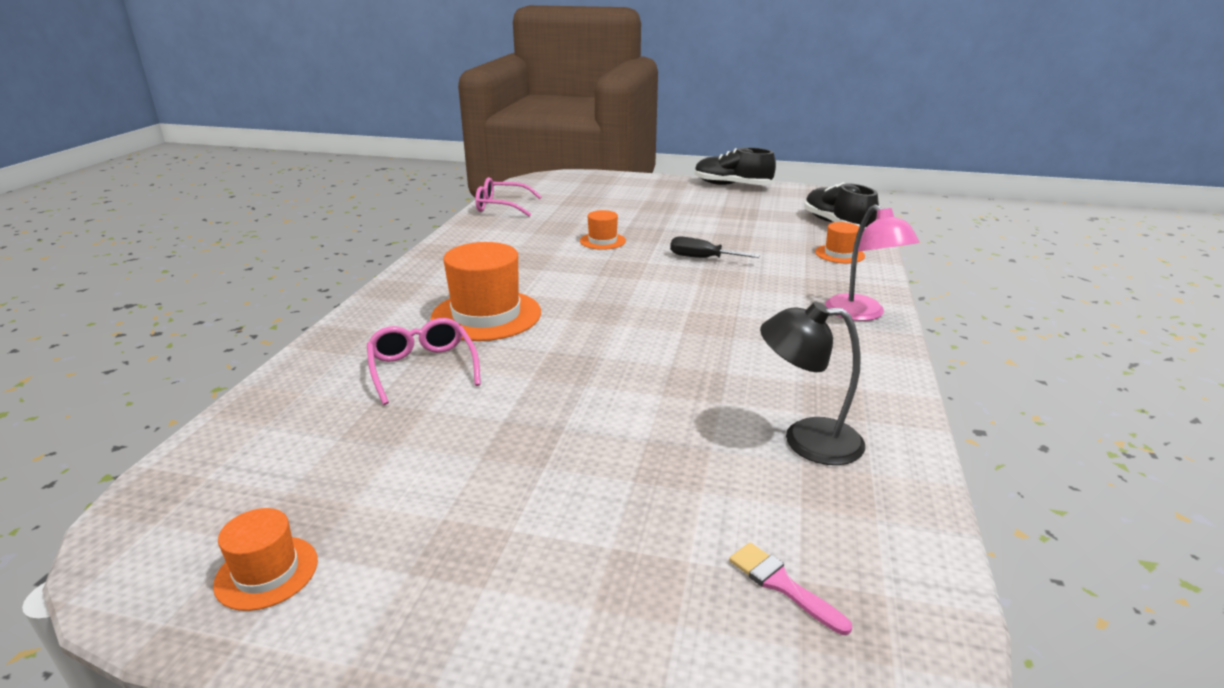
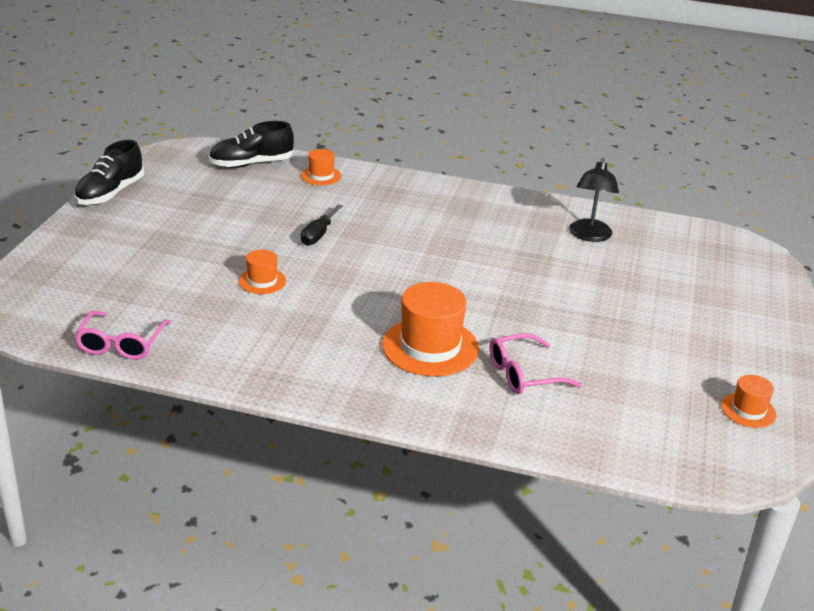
camera: 90 degrees left, 5 degrees up
(782, 585) = (702, 261): pink brush -> none
(862, 314) = (432, 189): pink lamp -> none

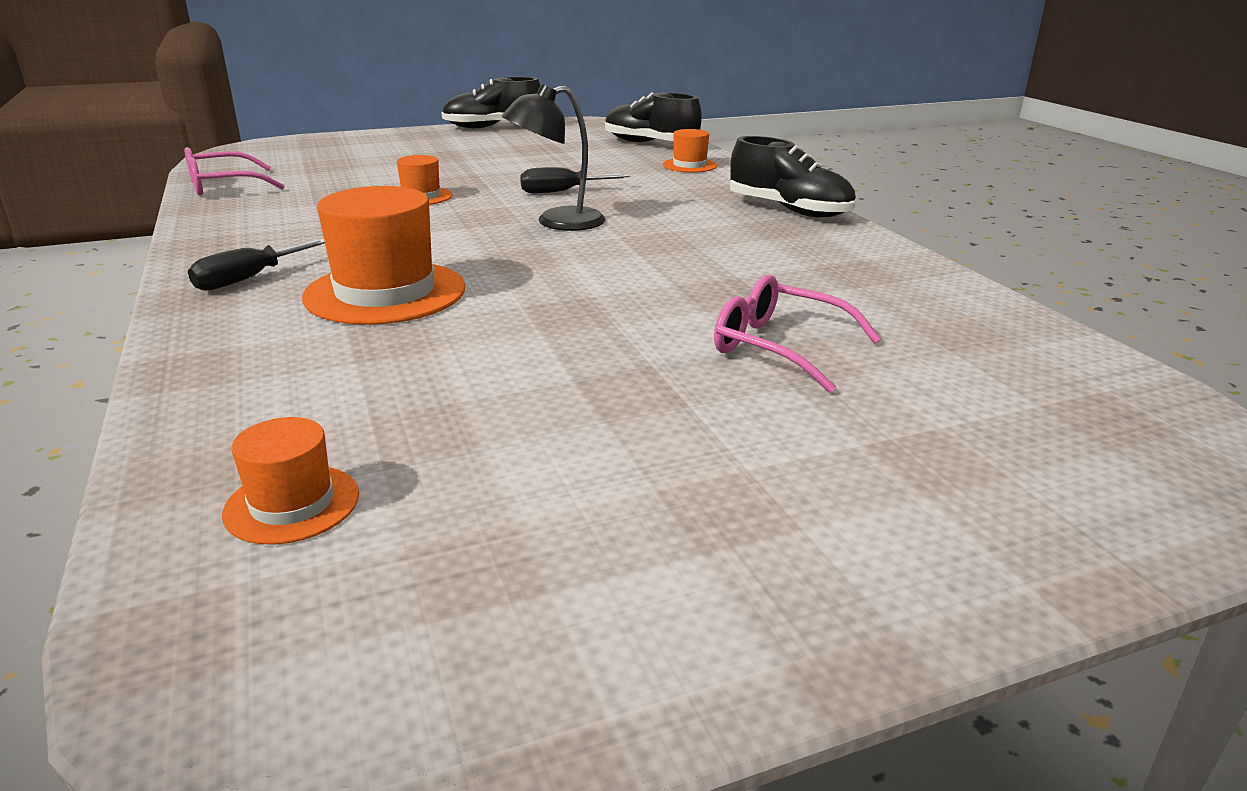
camera: 55 degrees right, 5 degrees down
(356, 382) = (248, 279): none -> black screwdriver
(442, 191) = (789, 210): none -> black shoe
(523, 374) = (384, 363): pink glasses -> pink glasses (778, 347)
(589, 236) = (885, 307): black lamp -> black lamp (557, 222)
(748, 410) = (522, 636): orange hat -> orange hat (292, 504)

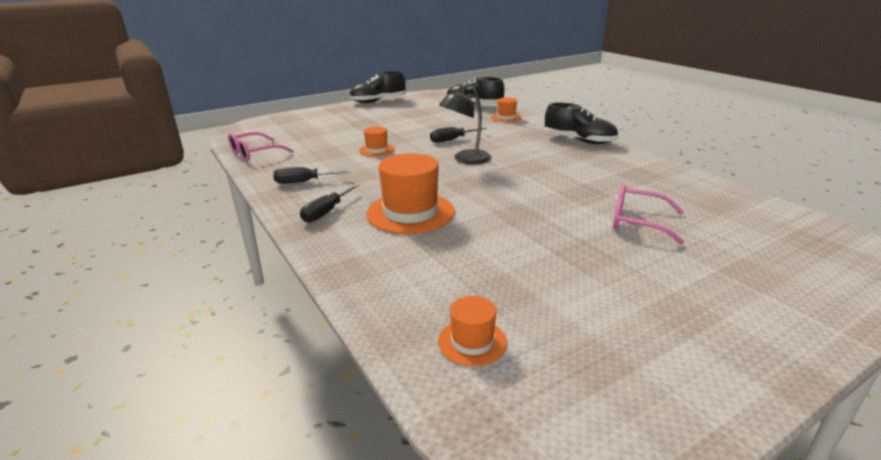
camera: 10 degrees left, 0 degrees up
(257, 232) = (303, 182): none -> black screwdriver

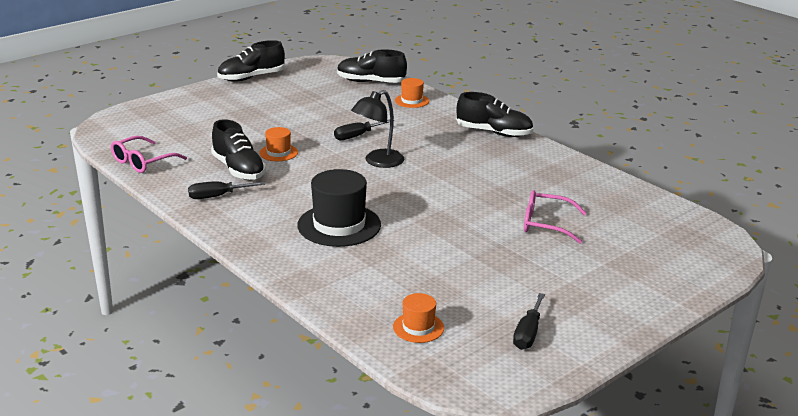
camera: 10 degrees left, 0 degrees up
(326, 212) = (257, 229): black screwdriver -> black screwdriver (528, 333)
(335, 161) = (238, 169): none -> black shoe
(410, 212) = (339, 225): orange hat -> black hat

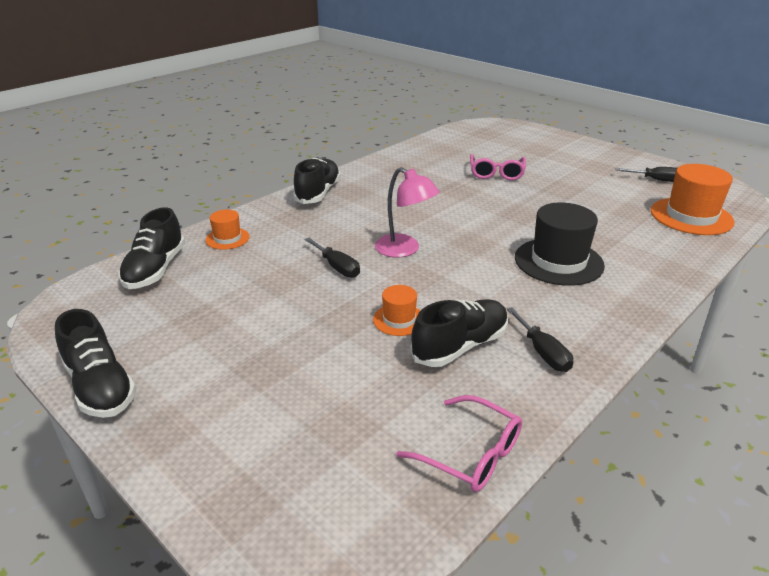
camera: 95 degrees left, 5 degrees up
(378, 162) = (404, 250): black lamp -> pink lamp
(418, 327) = (691, 216): orange hat -> orange hat, size x1.91

